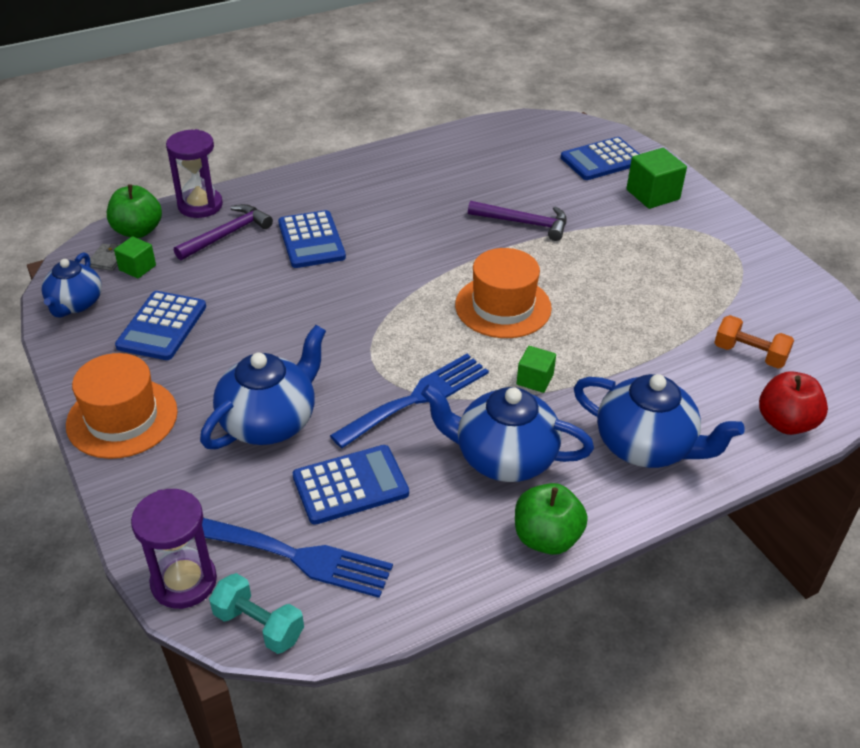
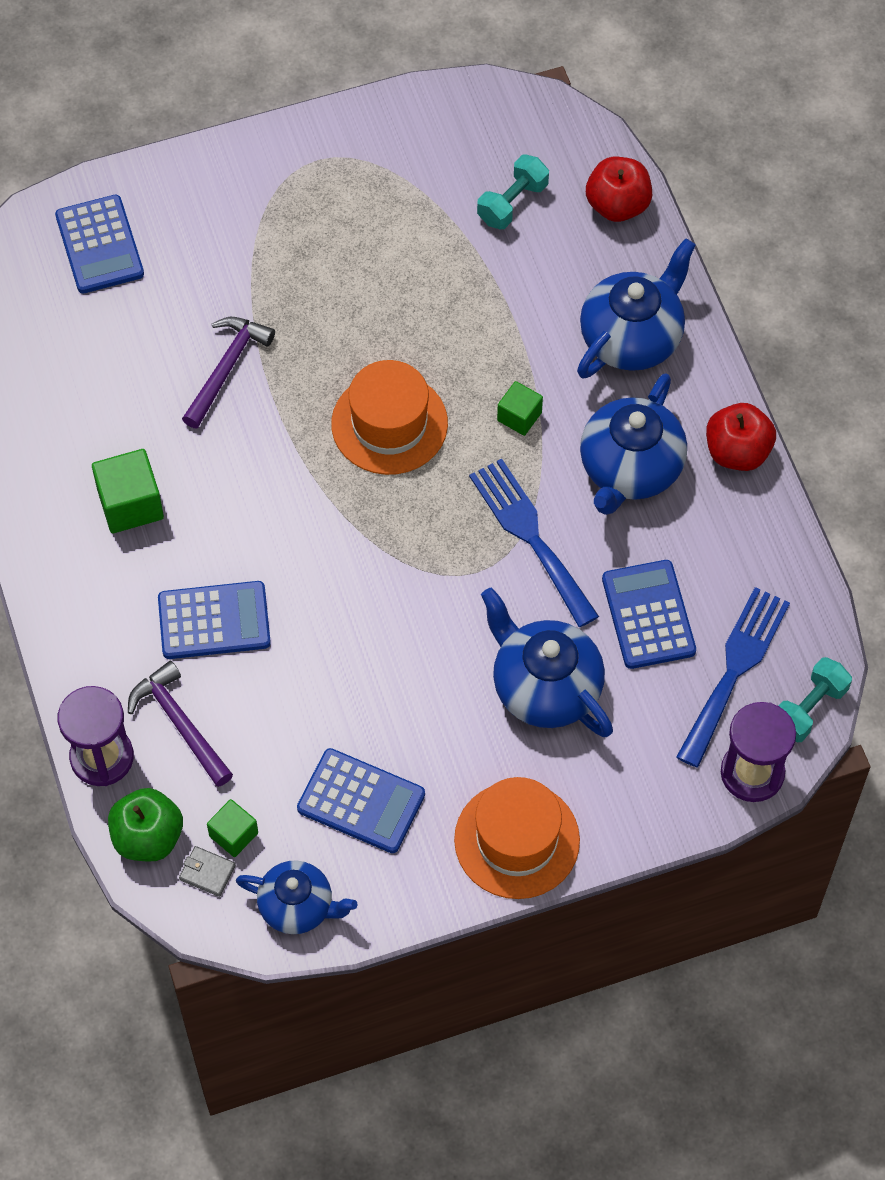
camera: 80 degrees left, 20 degrees up
(546, 538) = (737, 452): green apple -> red apple
(652, 194) = (194, 209): green cube -> green cube (130, 504)
(749, 354) = (512, 203): orange dumbbell -> turquoise dumbbell

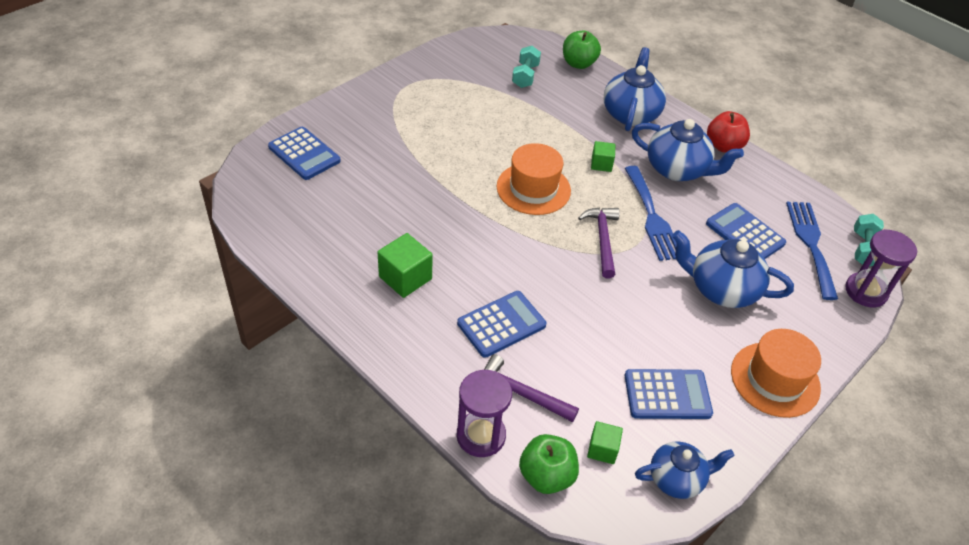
camera: 30 degrees left, 15 degrees down
(207, 872) = (602, 482): grey wallet -> none
(227, 368) = (420, 190): purple hammer -> purple hammer (602, 240)
(530, 536) = (652, 217): blue fork -> blue fork turned 135 degrees counterclockwise
(617, 205) = (578, 63): red apple -> green apple
(630, 468) = (677, 169): blue teapot -> blue teapot turned 60 degrees counterclockwise

